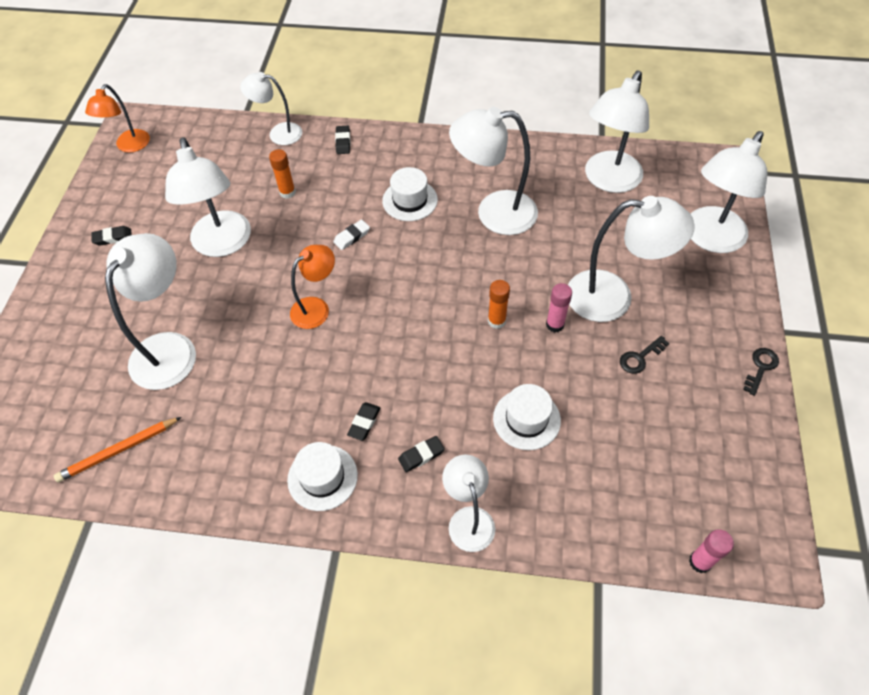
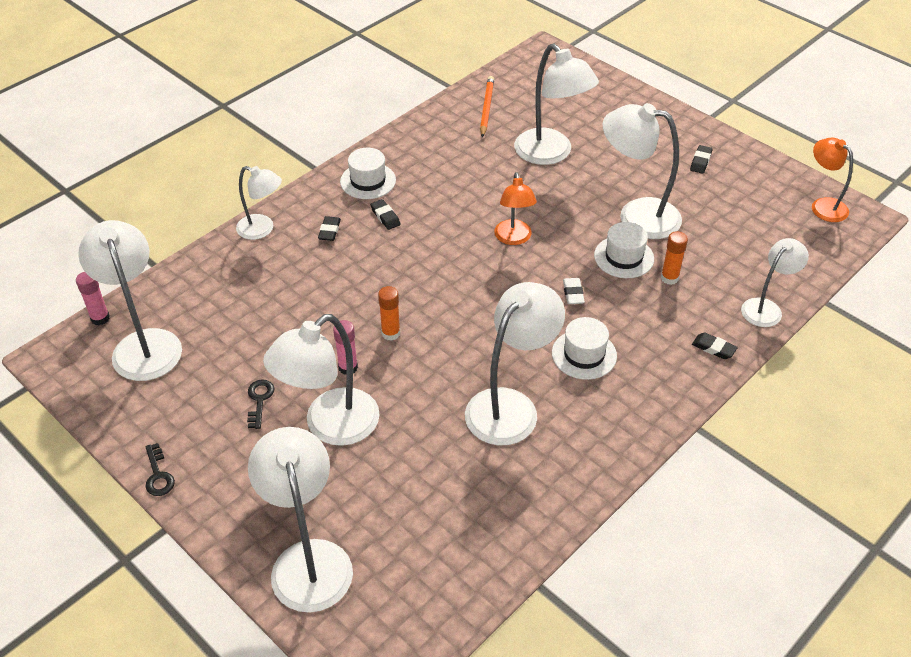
camera: 125 degrees right, 10 degrees down
(526, 419) = (292, 298): white hat -> white hat (624, 257)
(608, 181) = (465, 532): white lamp -> white lamp (144, 344)

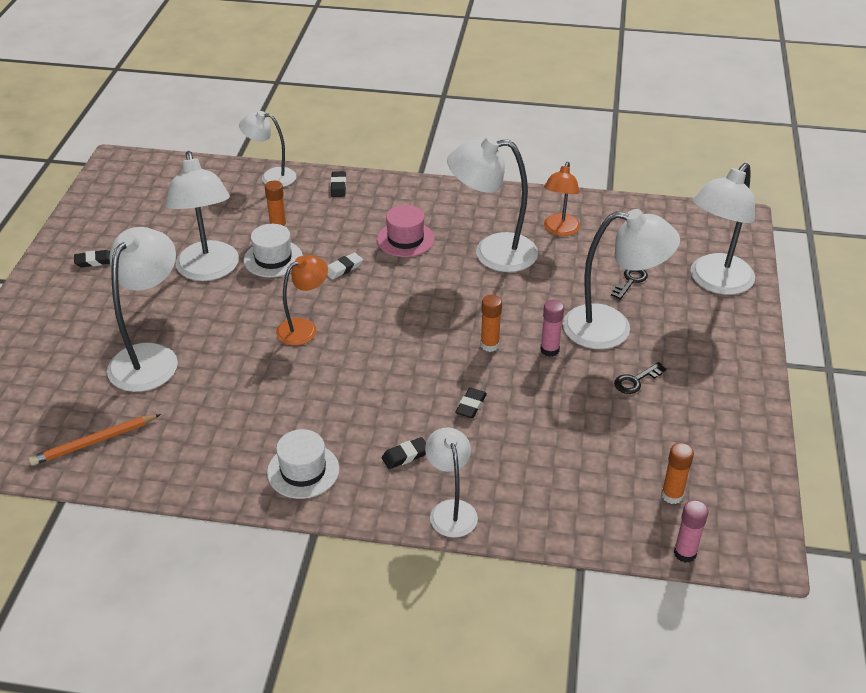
camera: 125 degrees left, 5 degrees down
(144, 344) = (672, 495): white lamp -> orange glue stick
(158, 475) = (759, 393): black key -> black key (630, 281)
(385, 217) = (348, 426): black eraser -> black eraser (471, 405)
(584, 354) = (405, 239): white hat -> pink hat
(823, 205) = (115, 183): orange lamp -> orange lamp (559, 230)

